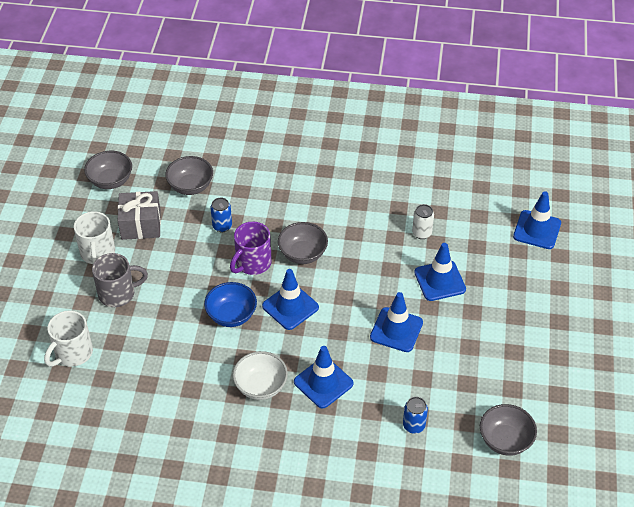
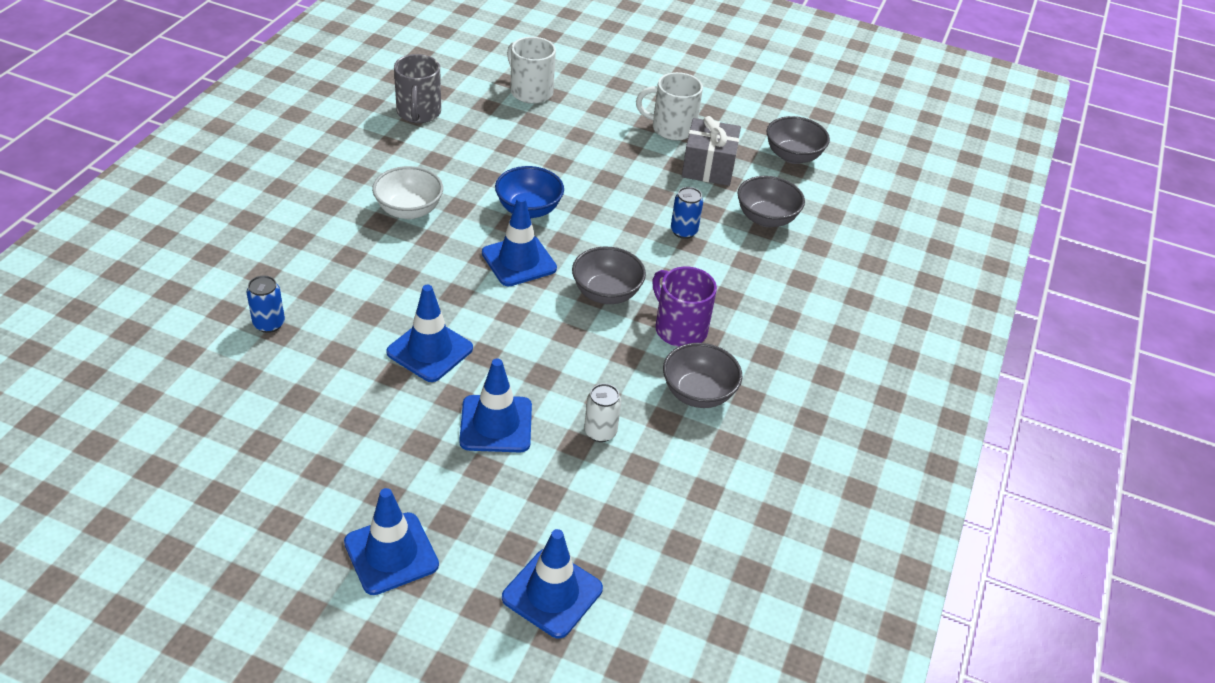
camera: 100 degrees right, 5 degrees down
(118, 293) = (602, 133): grey mug -> grey mug (418, 113)
(252, 263) = (608, 244): purple mug -> purple mug (679, 329)
(323, 383) = (383, 261): blue traffic cone -> blue traffic cone (391, 553)
(505, 440) = (185, 407): grey bowl -> grey bowl (698, 393)

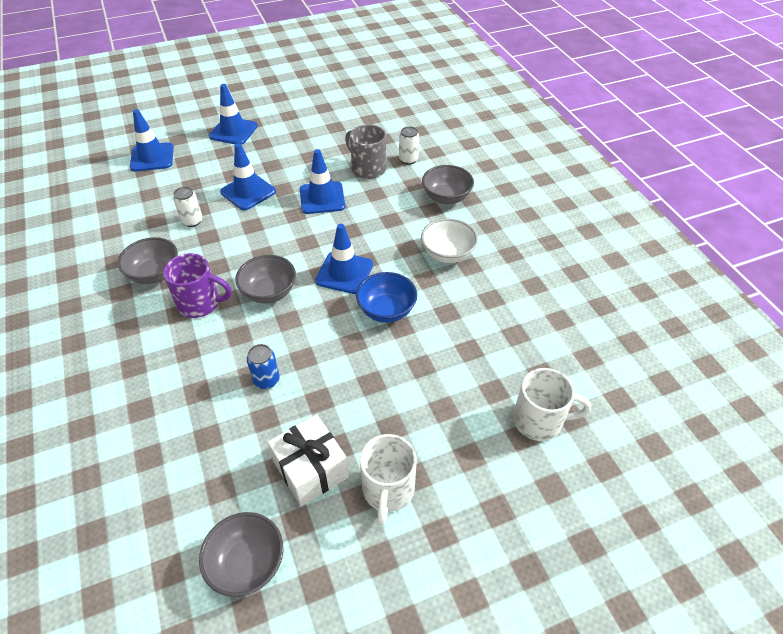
camera: 140 degrees right, 5 degrees up
(269, 324) = (408, 159): blue can -> white can
(418, 113) = (563, 324): grey mug -> grey mug (367, 168)
(671, 128) = (388, 490): white mug -> white mug turned 135 degrees clockwise
(708, 167) = (311, 469): grey gift -> white gift
(766, 218) = (213, 450): grey bowl -> grey bowl (446, 197)

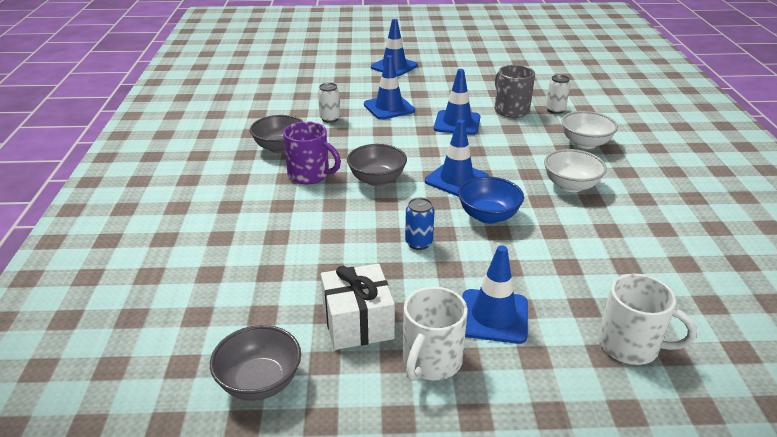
camera: 20 degrees right, 15 degrees down
(152, 157) = (315, 73): blue traffic cone -> blue traffic cone (493, 316)
(266, 380) = (345, 243): blue can -> blue can (419, 243)
(446, 197) = (585, 143): grey bowl -> white bowl

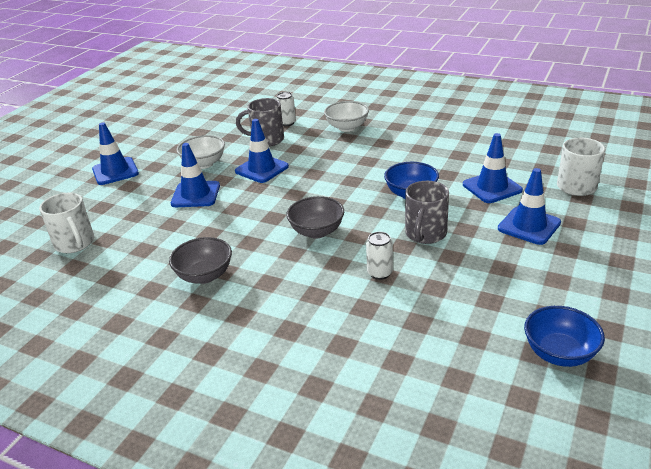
camera: 60 degrees left, 0 degrees up
(260, 382) = (559, 353): grey bowl -> blue bowl
(310, 175) = (276, 267): purple mug -> none
(330, 118) = (179, 232): white can -> white can (379, 273)
(357, 322) = (509, 287): white gift -> none
(419, 243) = (425, 234): blue can -> grey mug
(431, 361) = (565, 264): white mug -> white mug (75, 243)
(456, 179) = (350, 193): blue traffic cone -> blue traffic cone (492, 187)
(571, 185) = (397, 150): white bowl -> white bowl (204, 164)

